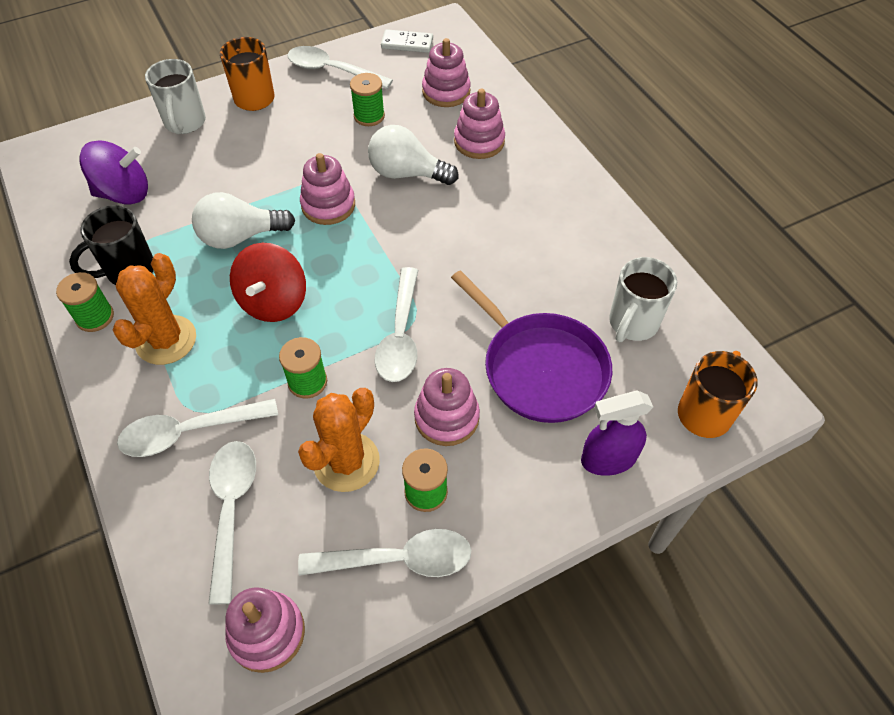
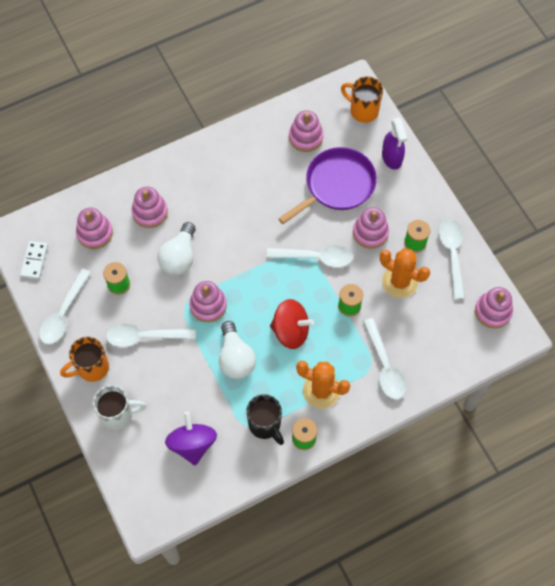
camera: 90 degrees left, 10 degrees up
(231, 509) = (430, 336): white spoon -> white spoon (144, 337)
(632, 324) = (305, 137): white mug -> pink stacking toy

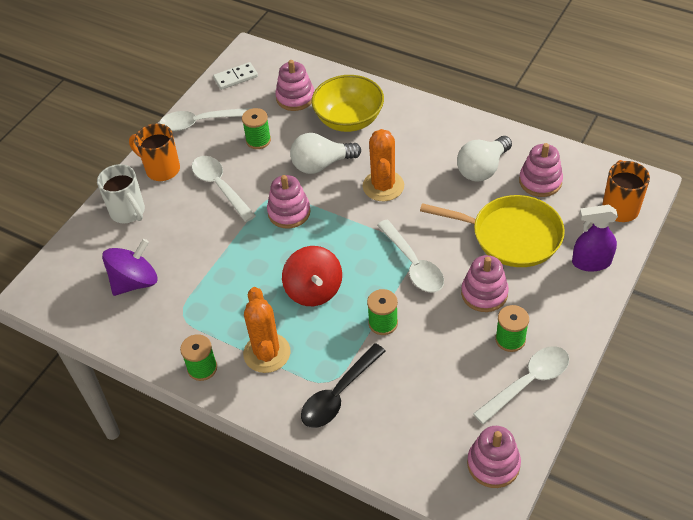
camera: 60 degrees right, 15 degrees down
(150, 212) = (349, 120): pink stacking toy -> yellow bowl
(235, 358) = (249, 264): white light bulb -> white light bulb (482, 169)
(265, 425) = (194, 328): black mug -> none
(337, 185) = (511, 235): purple pan -> yellow pan
(385, 366) = (338, 394): white spoon -> black spoon
(392, 157) = (591, 262): purple spray bottle -> purple spray bottle turned 45 degrees clockwise
(399, 282) = (450, 352): orange cactus -> orange cactus (383, 186)

